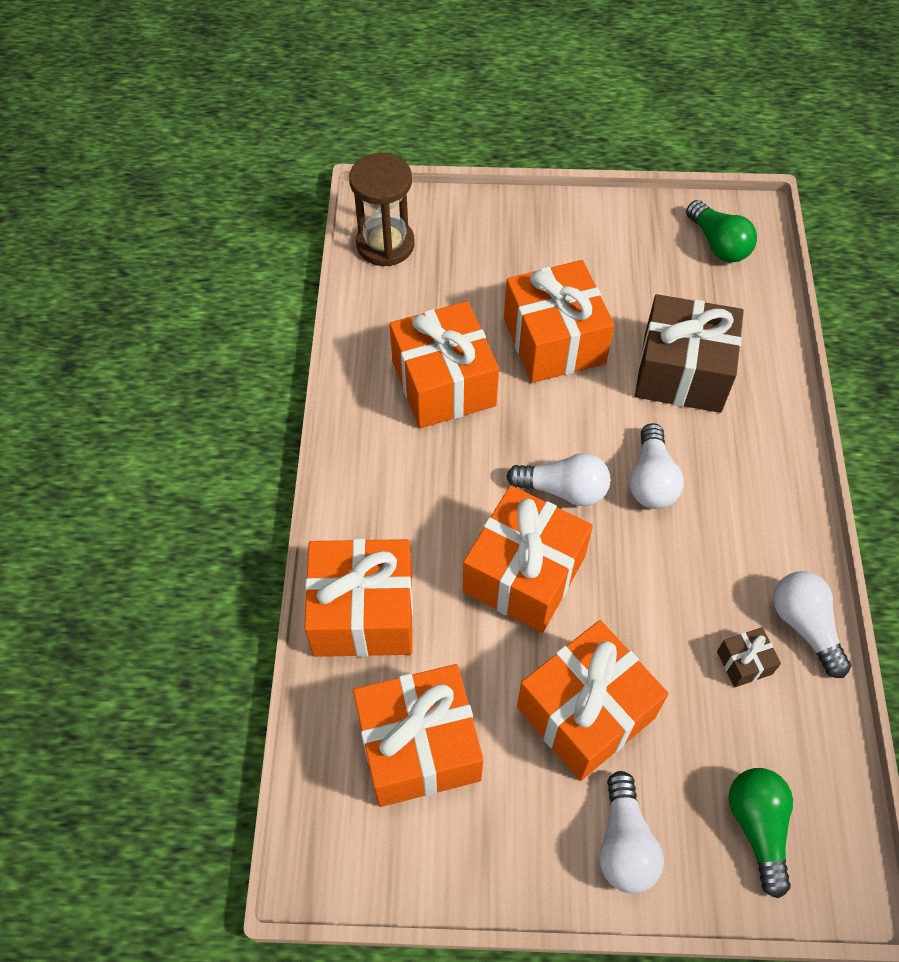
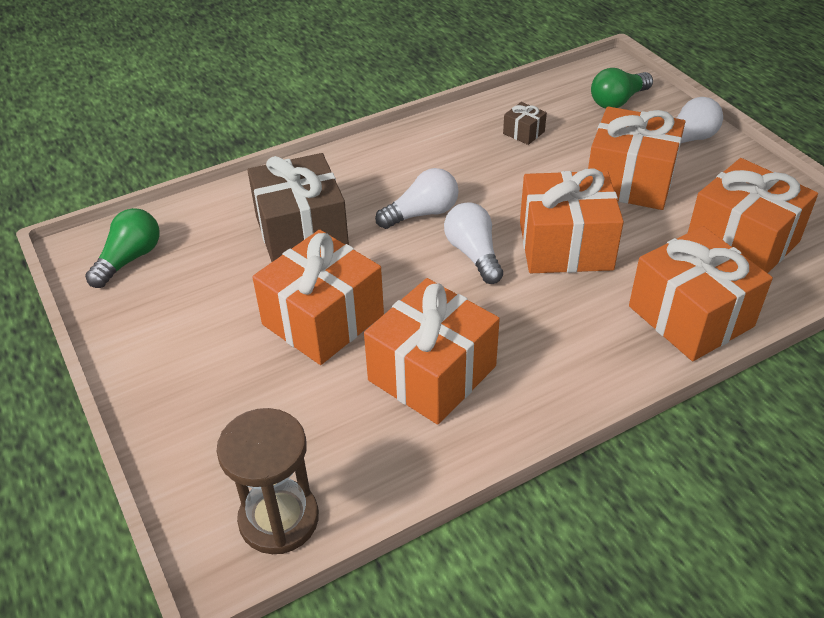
camera: 120 degrees left, 15 degrees down
(805, 626) = (473, 118): white light bulb -> none

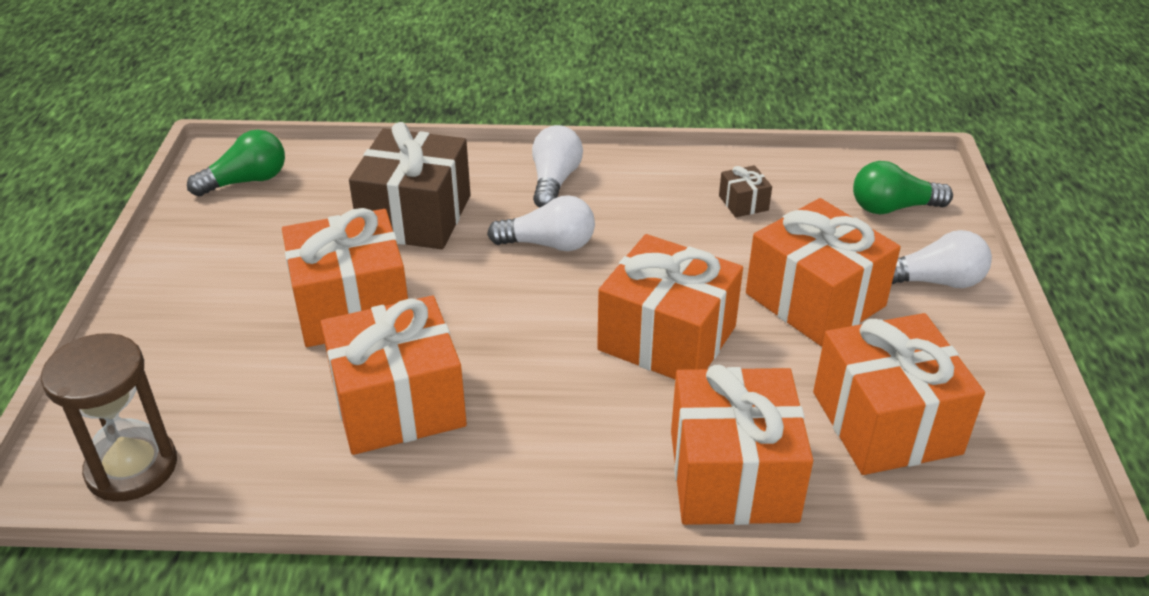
camera: 30 degrees right, 5 degrees down
(473, 254) = (559, 306): white light bulb -> white light bulb (554, 181)

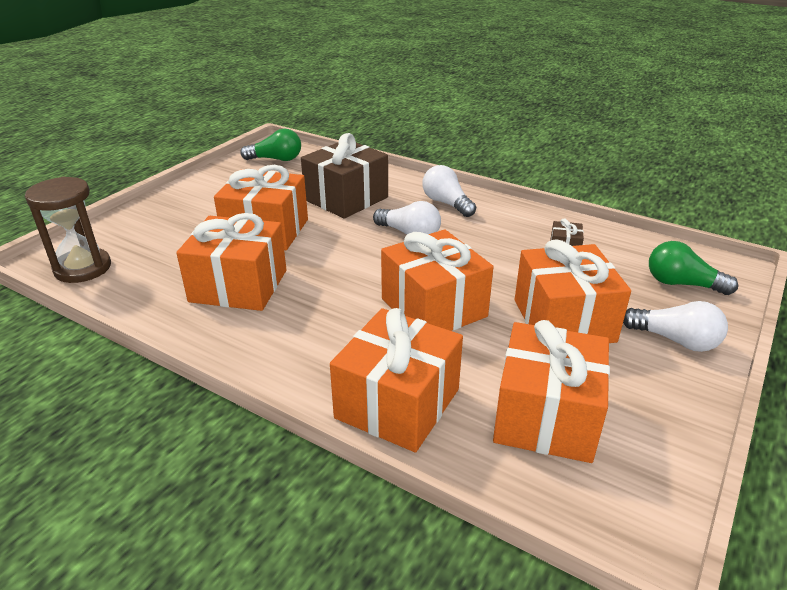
camera: 30 degrees right, 5 degrees down
(554, 181) = (446, 203): white light bulb -> white light bulb turned 75 degrees counterclockwise

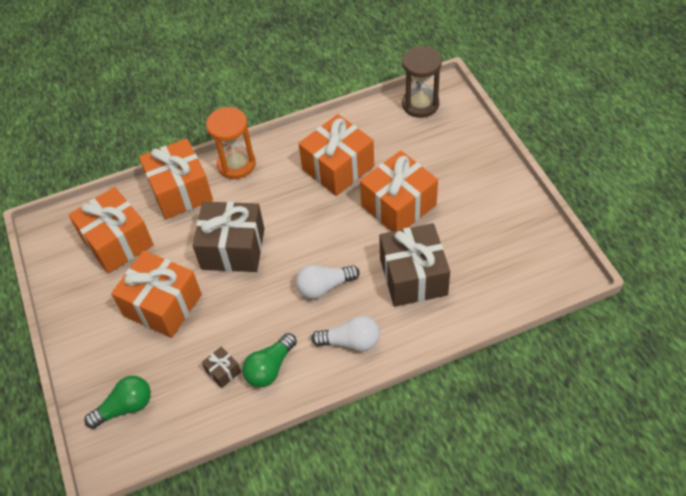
camera: 130 degrees right, 20 degrees up
(276, 159) = (534, 263): green light bulb -> green light bulb (270, 368)
(299, 372) = (236, 164): none -> orange hourglass
(434, 307) = (233, 249): orange gift -> brown gift
(675, 340) = (96, 347): white light bulb -> none

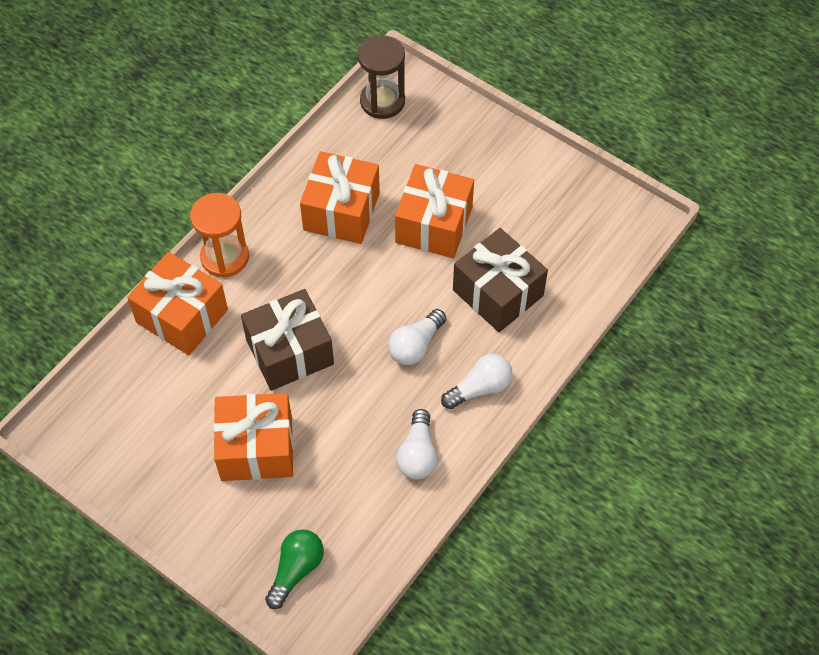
camera: 35 degrees left, 5 degrees up
(117, 242) = (151, 406): orange gift -> none
(223, 371) = (372, 482): brown gift -> none
(270, 368) = (417, 454): green light bulb -> white light bulb

